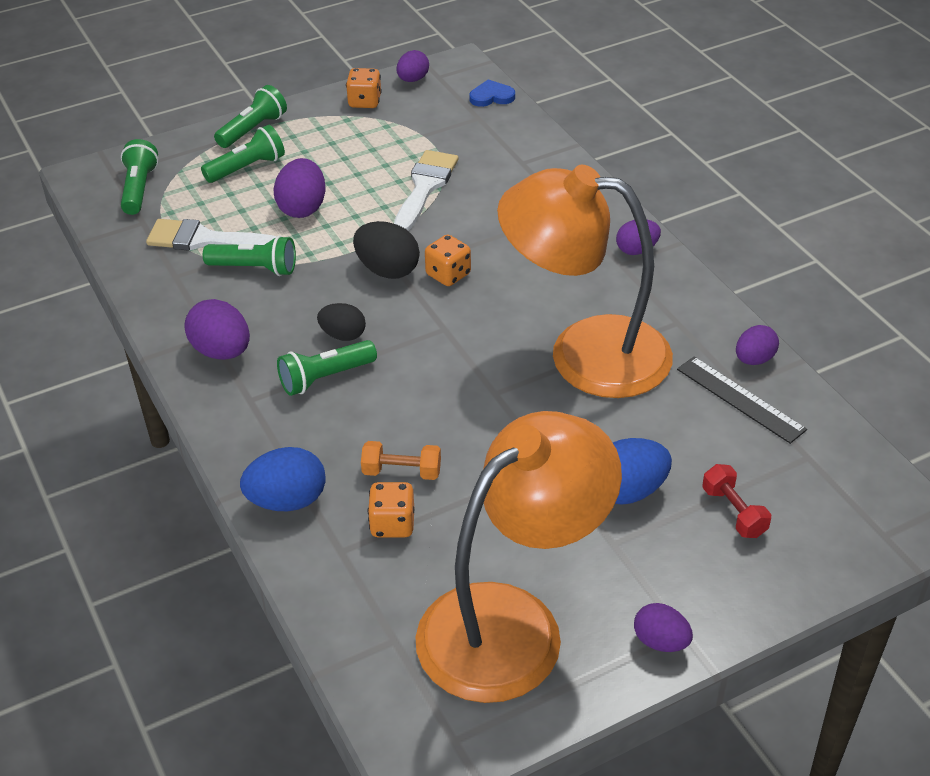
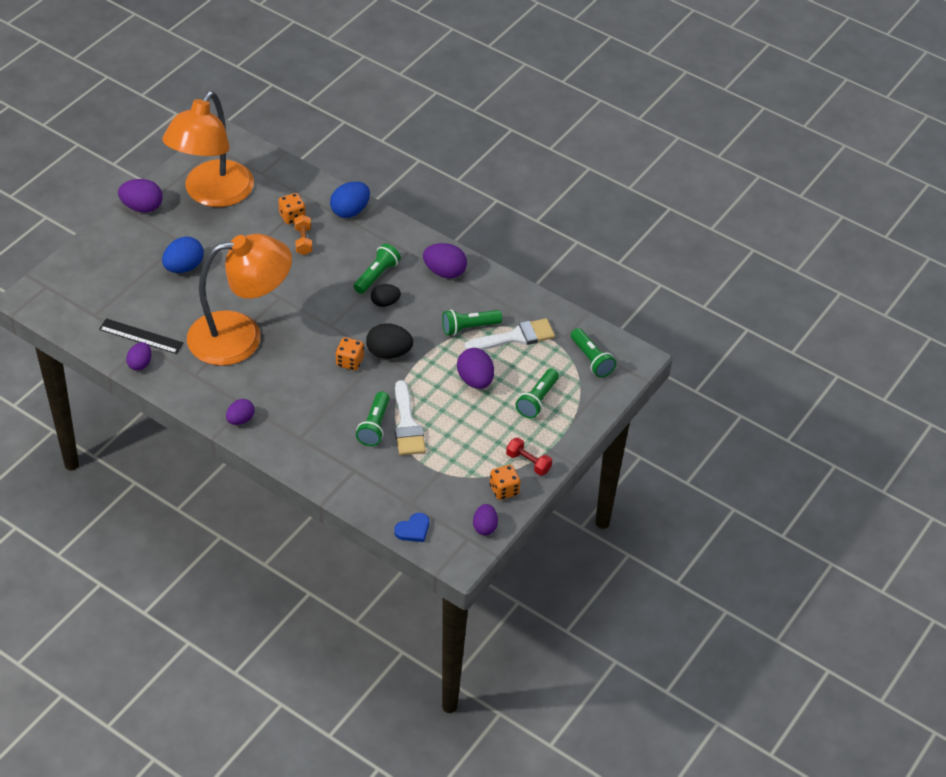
camera: 150 degrees right, 5 degrees up
(253, 129) = (562, 435): green flashlight -> green flashlight (374, 426)
(401, 472) = (303, 241): orange dumbbell -> orange dumbbell turned 75 degrees counterclockwise
(660, 641) = (142, 207): purple egg -> purple egg, size x1.52
(733, 512) = (126, 274): red dumbbell -> red dumbbell (528, 462)

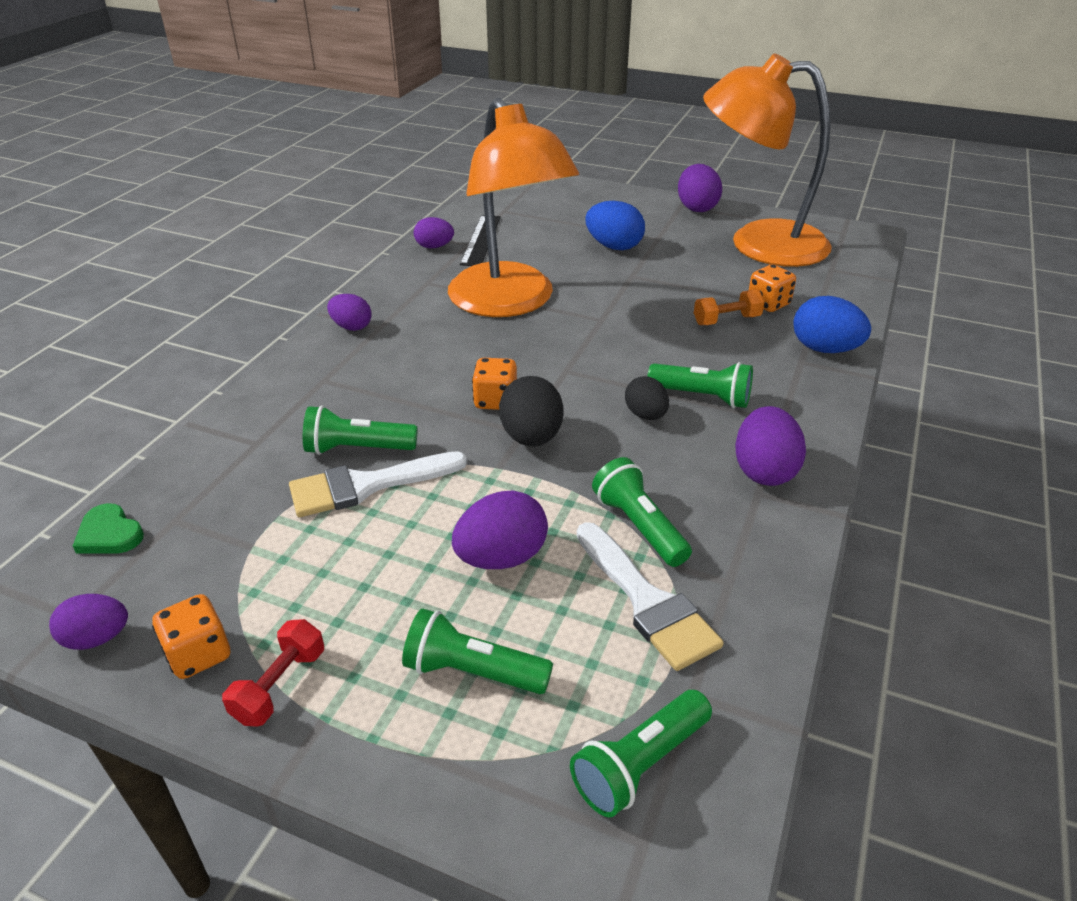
camera: 80 degrees right, 10 degrees down
(413, 529) = (109, 534): blue heart -> green heart

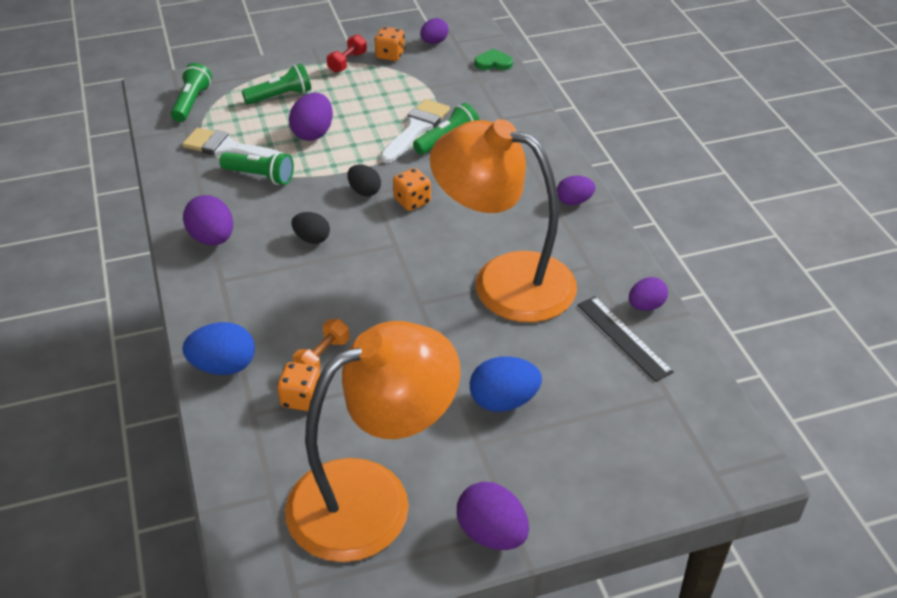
camera: 140 degrees right, 5 degrees up
(280, 685) = (347, 62): red dumbbell -> red dumbbell turned 45 degrees clockwise
(531, 437) = (364, 191): black egg -> black egg, size x0.66
(702, 397) = (286, 271): green flashlight -> none

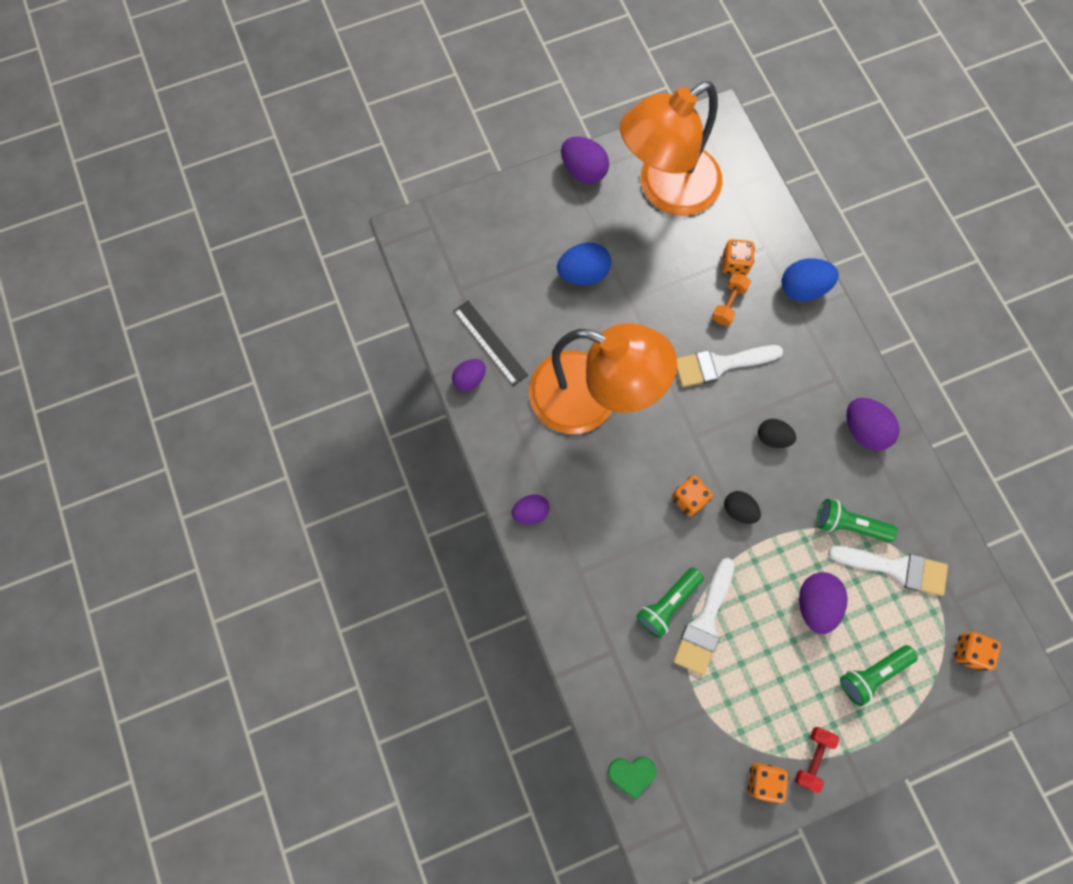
camera: 175 degrees right, 30 degrees up
(192, 102) = (969, 651): green flashlight -> orange dice
(350, 301) = (720, 364): none -> white brush
(434, 42) = (713, 820): purple egg -> none

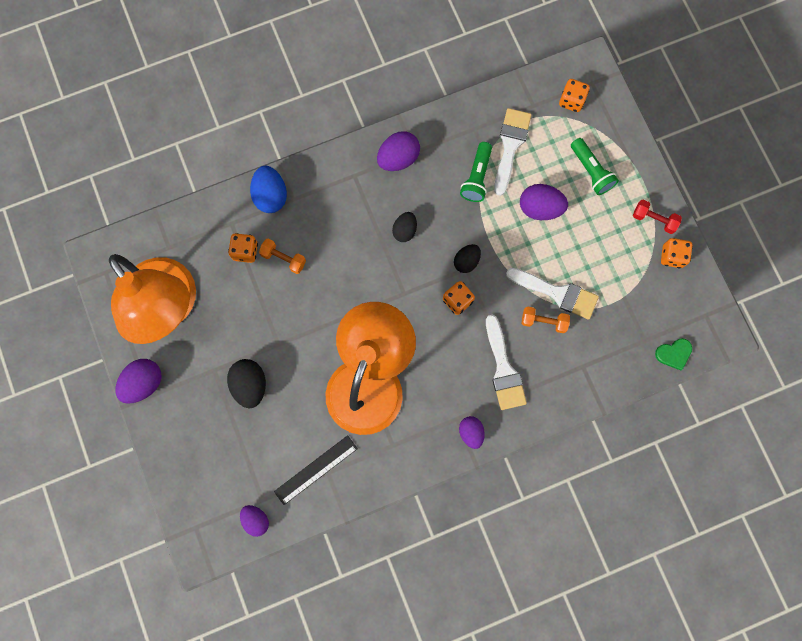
camera: 90 degrees left, 5 degrees up
(470, 379) = (350, 488): purple egg -> purple egg (256, 519)
(583, 274) = (250, 385): blue egg -> black egg
(632, 774) = (673, 354): green heart -> green heart turned 75 degrees clockwise
(667, 604) = (543, 321): green flashlight -> orange dumbbell
(720, 364) = (340, 269): white brush -> white brush (503, 369)

